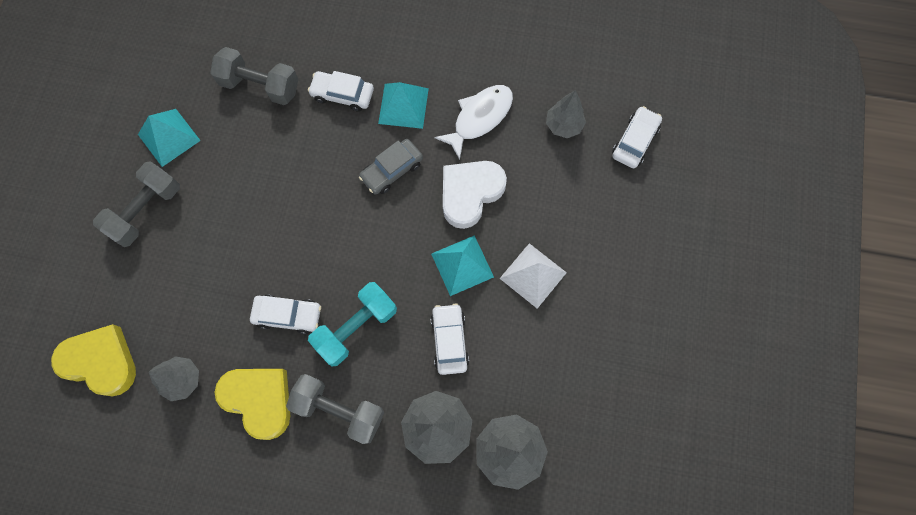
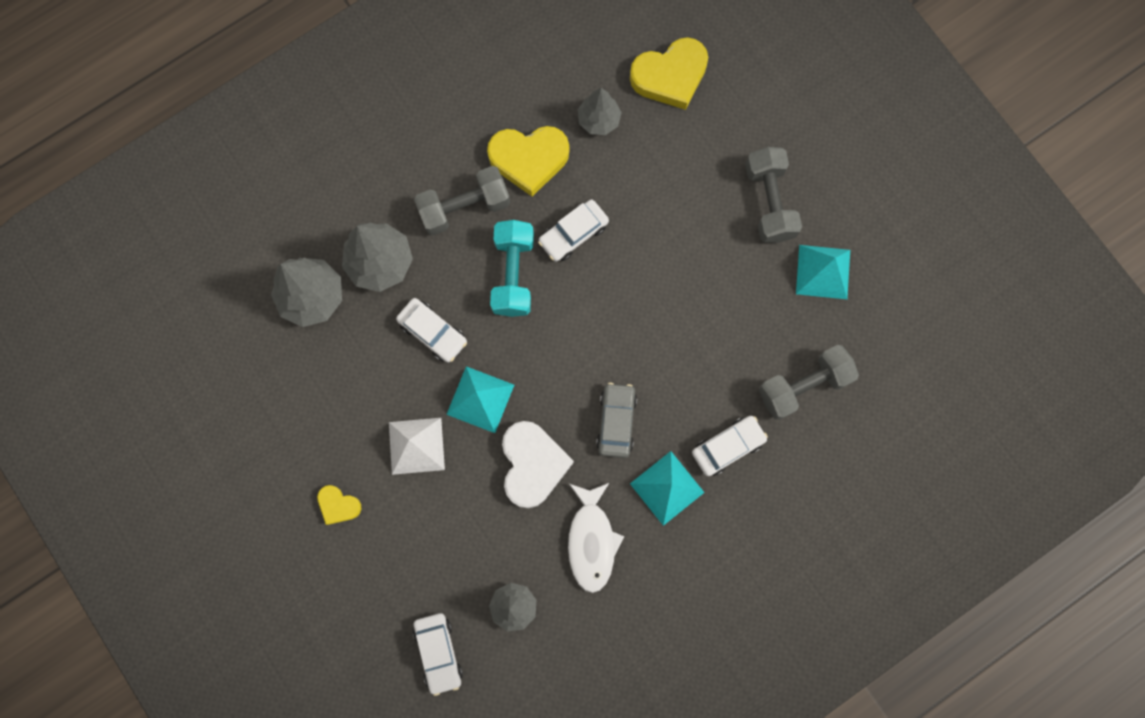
camera: 135 degrees right, 5 degrees up
(620, 285) = (338, 505): none -> yellow heart

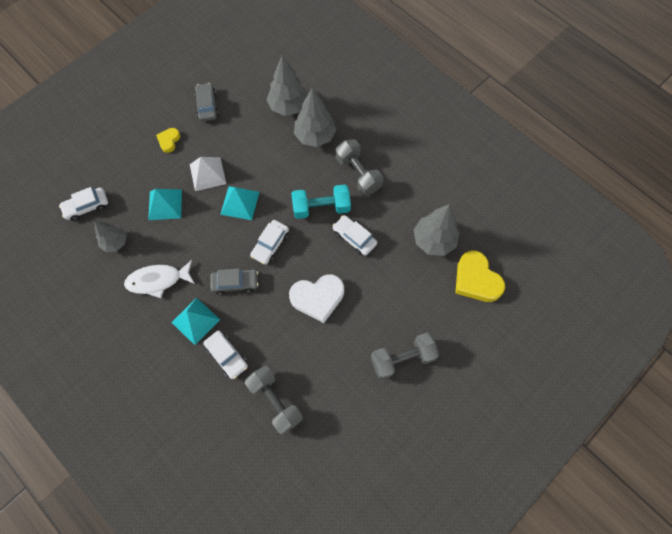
camera: 80 degrees right, 10 degrees down
(281, 434) = (207, 106): none -> grey car
(433, 332) = (277, 170): white car -> white car (270, 244)
(529, 159) = (397, 204): yellow heart -> none
(532, 465) = (202, 238): white heart -> white heart (318, 298)
(599, 120) = (434, 240): grey tree -> grey tree, size x1.56
(823, 272) = (359, 404): turquoise pyramid -> turquoise pyramid (165, 204)

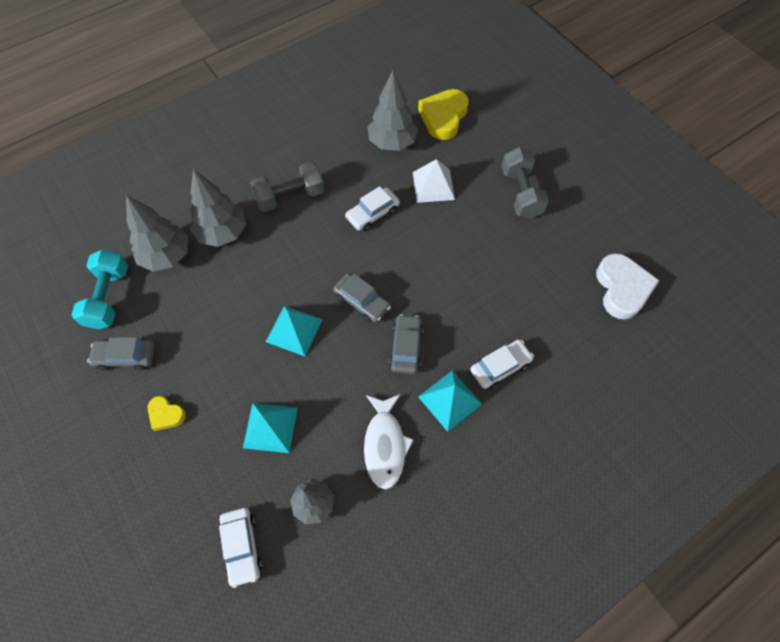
camera: 80 degrees left, 5 degrees down
(207, 174) = (238, 366): white pyramid -> white pyramid (433, 185)
(270, 244) = (362, 302): white car -> grey car
(275, 401) = (559, 320): grey dumbbell -> none
(318, 298) = (441, 260): white heart -> white heart (622, 289)
(321, 208) = (325, 240): turquoise dumbbell -> turquoise dumbbell (108, 297)
(476, 280) = (443, 117): yellow heart -> yellow heart turned 135 degrees clockwise

